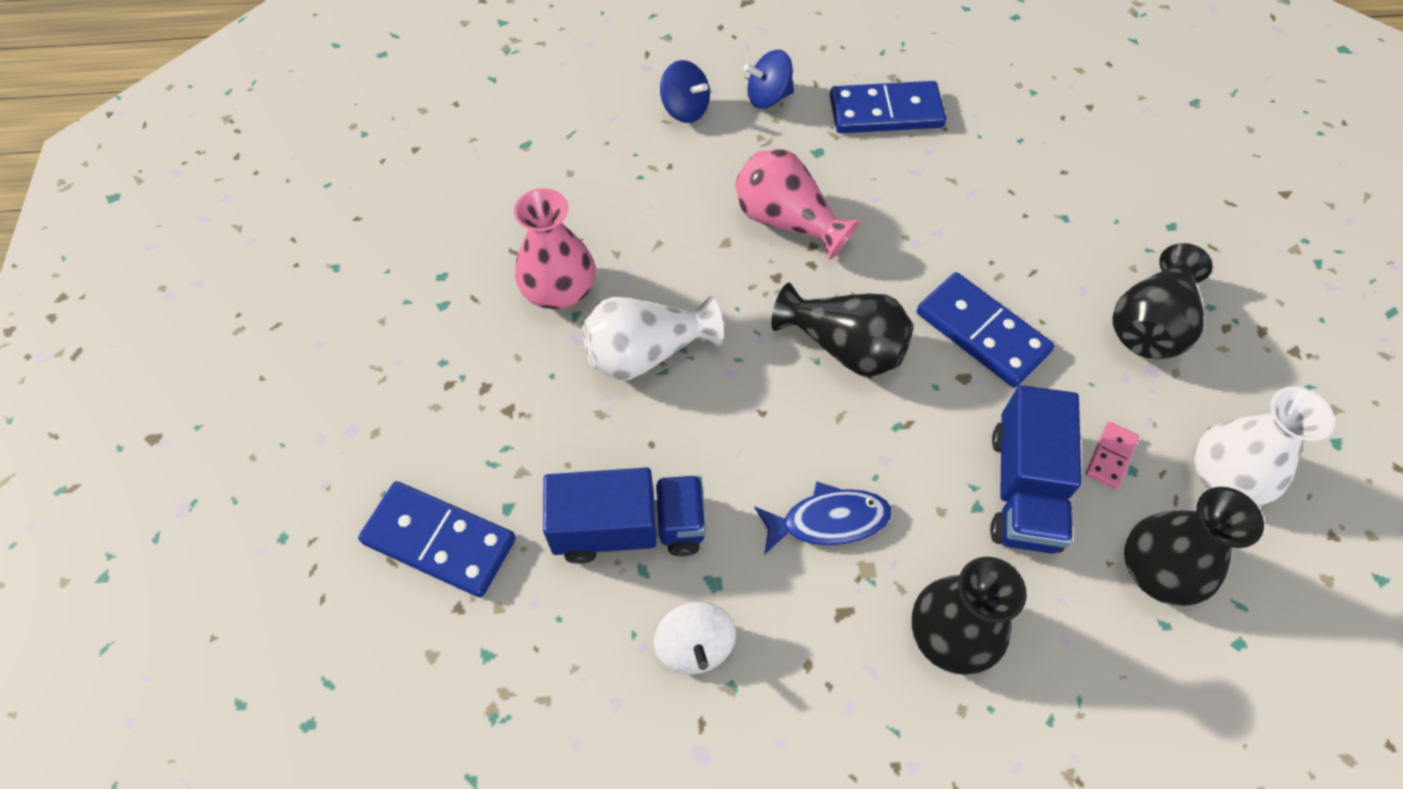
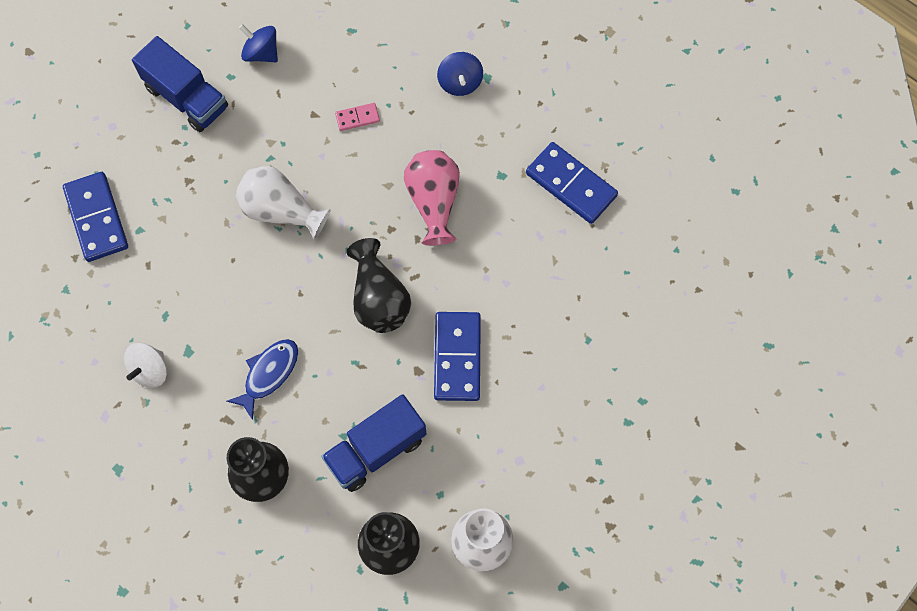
camera: 45 degrees right, 10 degrees up
(559, 289) = (277, 136): pink vase -> none
(629, 529) = (179, 291): blue truck -> blue truck (186, 97)
(768, 97) = (515, 115): blue spinning top -> blue spinning top (261, 53)
(828, 521) = (269, 374): blue fish -> blue fish turned 90 degrees counterclockwise
(1111, 456) = (438, 478): pink domino -> pink domino (357, 118)
(1149, 325) = (551, 438): black vase -> none

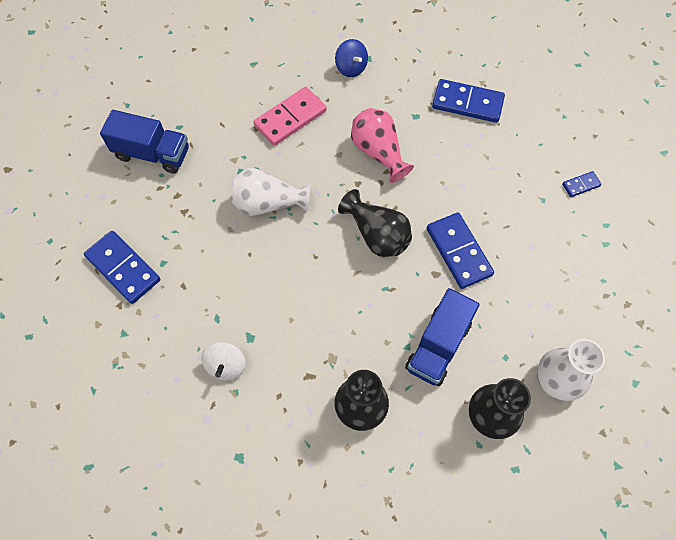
camera: 25 degrees left, 5 degrees down
(261, 53) = (194, 102): blue spinning top -> none
(269, 374) = (323, 326): blue fish -> none
(357, 118) = (290, 118): pink domino -> pink domino, size x2.04
(642, 342) = (581, 185): none -> blue domino

